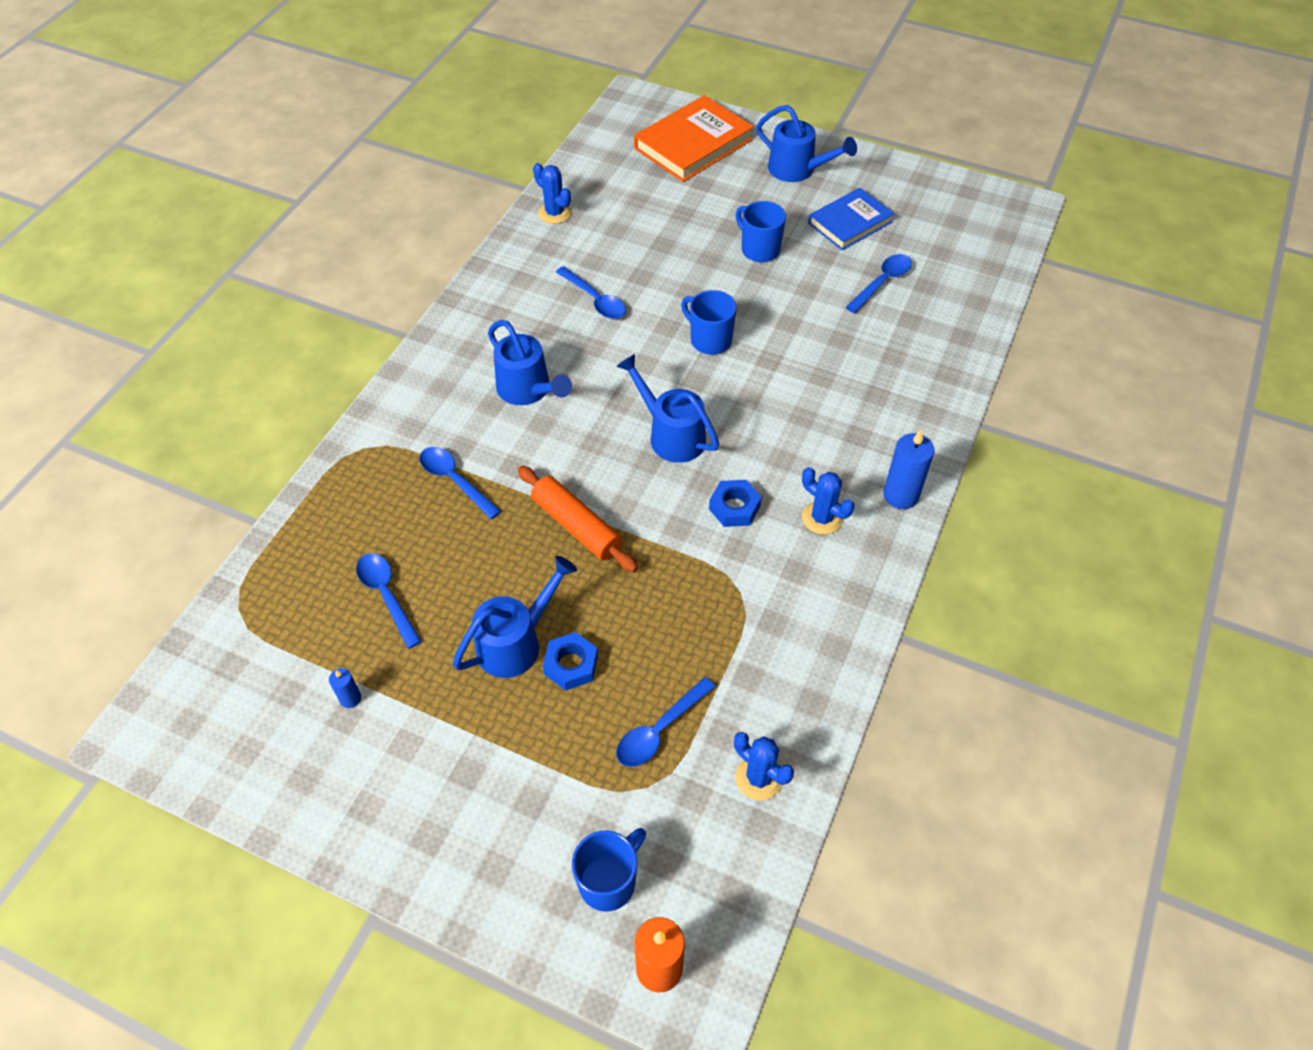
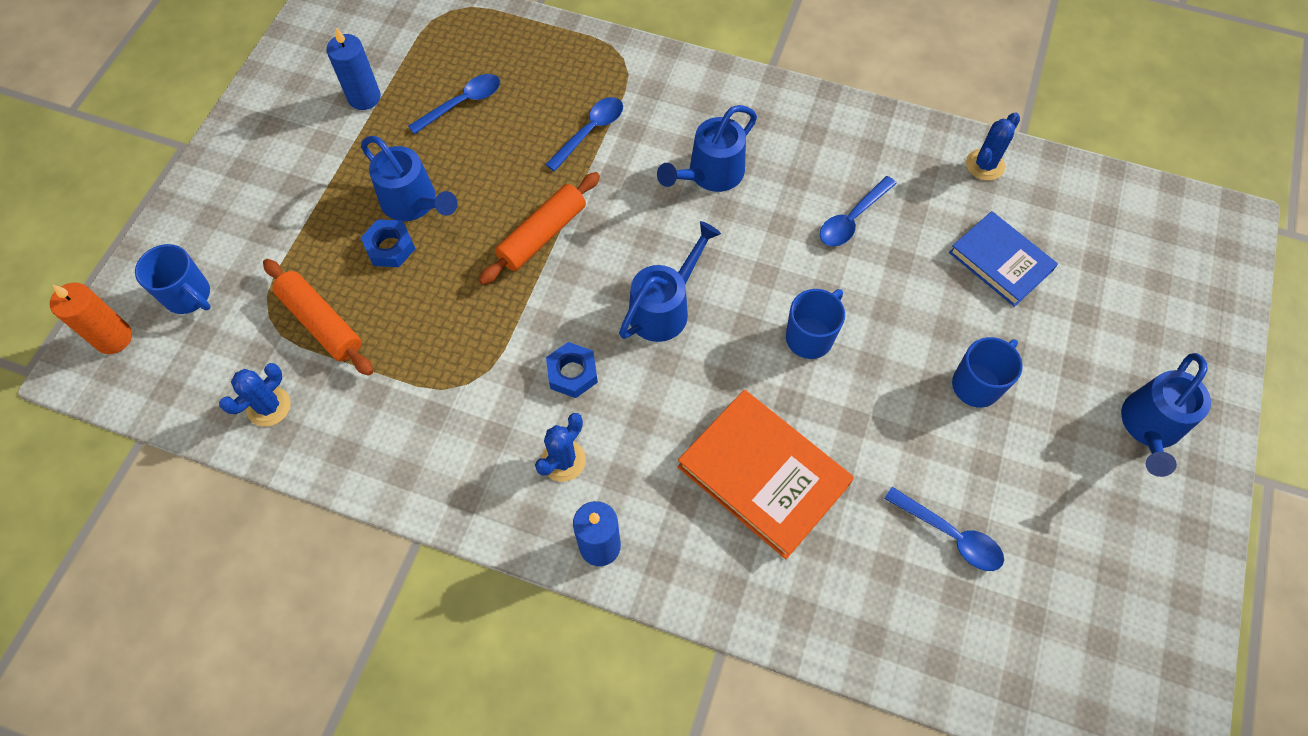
camera: 85 degrees right, 10 degrees up
(350, 698) = (364, 97): blue candle -> blue candle, size x1.88
(659, 730) = (321, 322): blue spoon -> orange rolling pin
(693, 144) = (1161, 299): orange book -> orange book (763, 475)
(850, 223) = (1059, 495): blue book -> blue book (1000, 261)

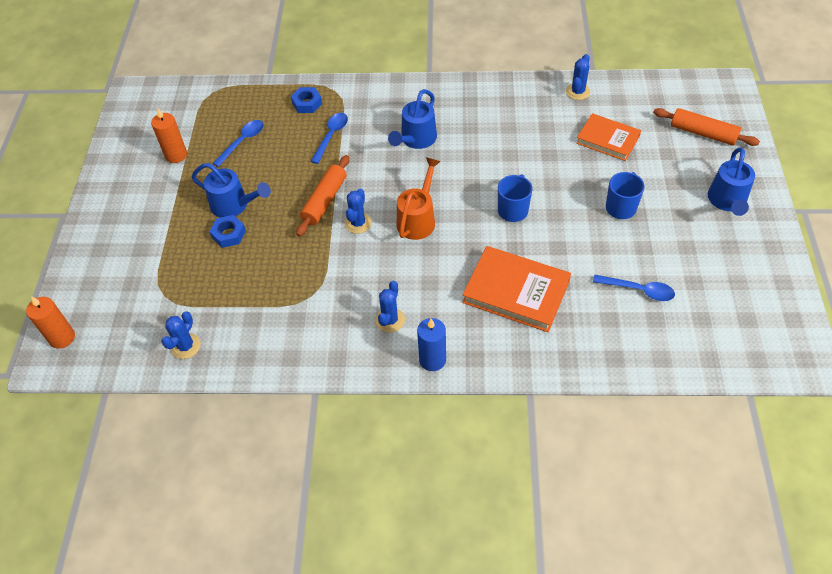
camera: 15 degrees left, 10 degrees down
(189, 296) = (104, 299): blue mug -> none
(321, 322) = (201, 289): orange rolling pin -> orange rolling pin (703, 133)
(364, 97) = (176, 155): blue candle -> orange candle
(572, 373) = (375, 271): blue nut -> blue nut (307, 103)
(576, 287) = (358, 223): none -> blue cactus
(665, 307) = (418, 219): blue watering can -> orange watering can
(852, 219) = (512, 141): blue spoon -> none
(1000, 261) = (607, 139): blue book -> orange book

